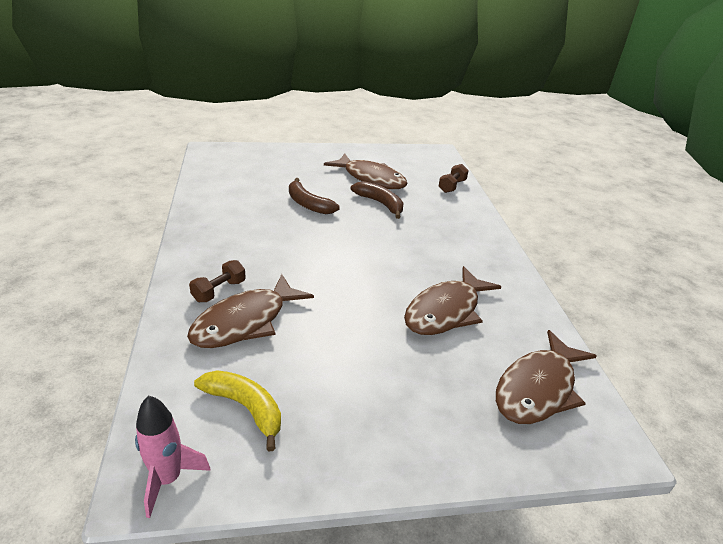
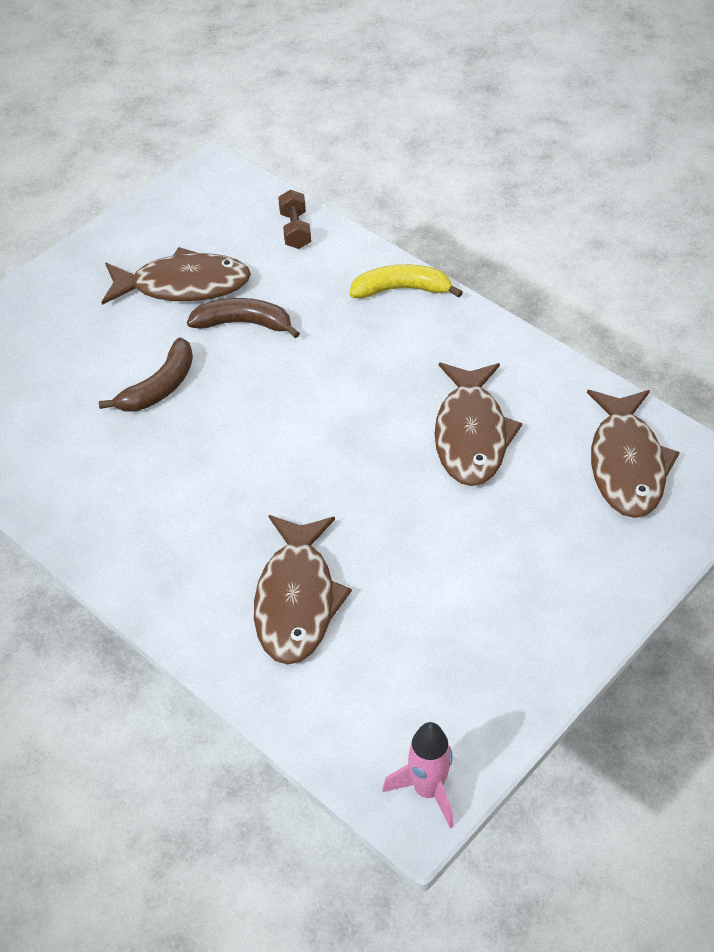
camera: 35 degrees left, 15 degrees up
(219, 291) = (221, 586): brown dumbbell -> none
(245, 408) = (411, 683): yellow banana -> yellow banana (401, 289)
(308, 204) = (159, 387): brown banana -> brown banana turned 60 degrees counterclockwise

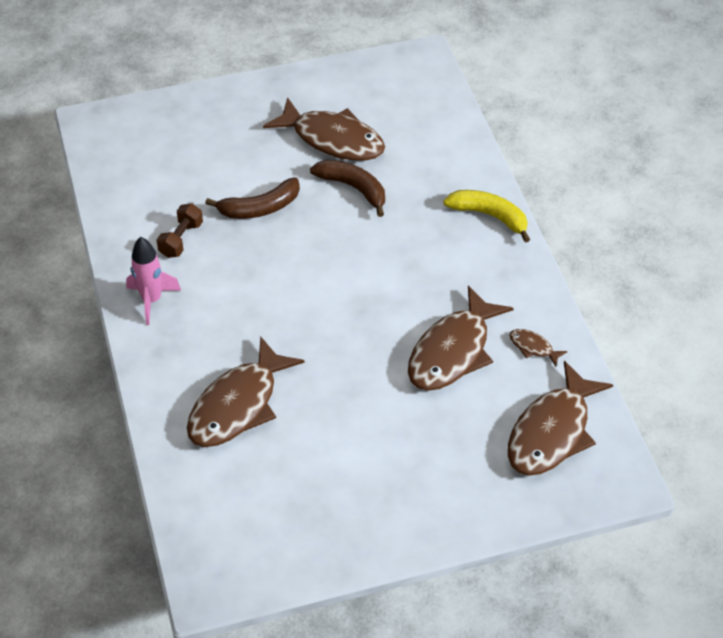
camera: 30 degrees right, 0 degrees up
(295, 230) = (446, 133): brown dumbbell -> brown dumbbell (181, 239)
(428, 790) = (224, 578): pink rocket -> pink rocket (152, 300)
(543, 393) = (533, 347): none -> brown fish

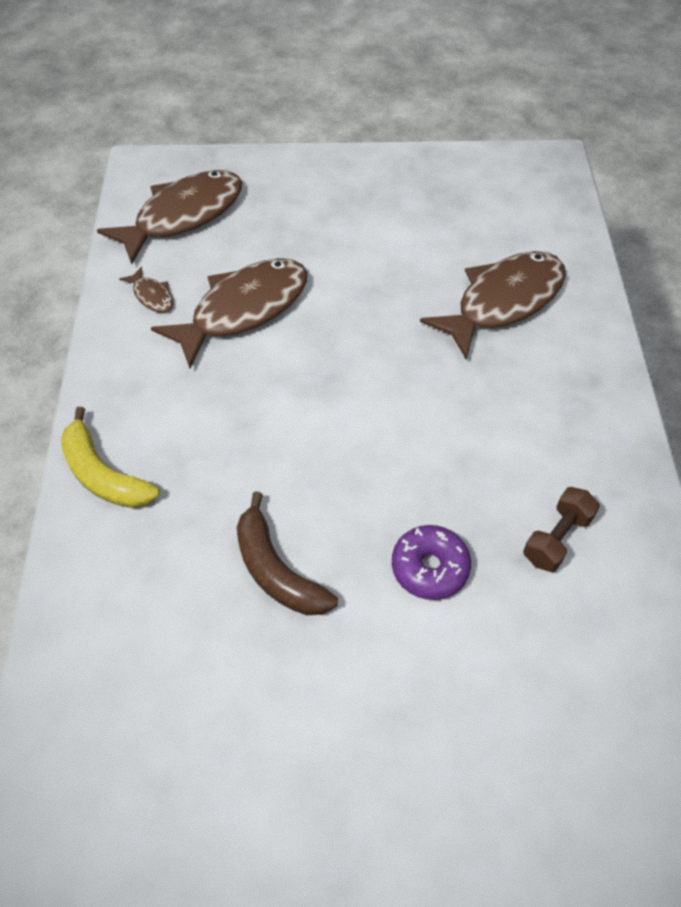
camera: 165 degrees left, 5 degrees up
(152, 300) = (602, 450): pink rocket -> none
(260, 208) = (430, 568): brown banana -> purple donut
(333, 139) = (276, 684): brown fish -> none

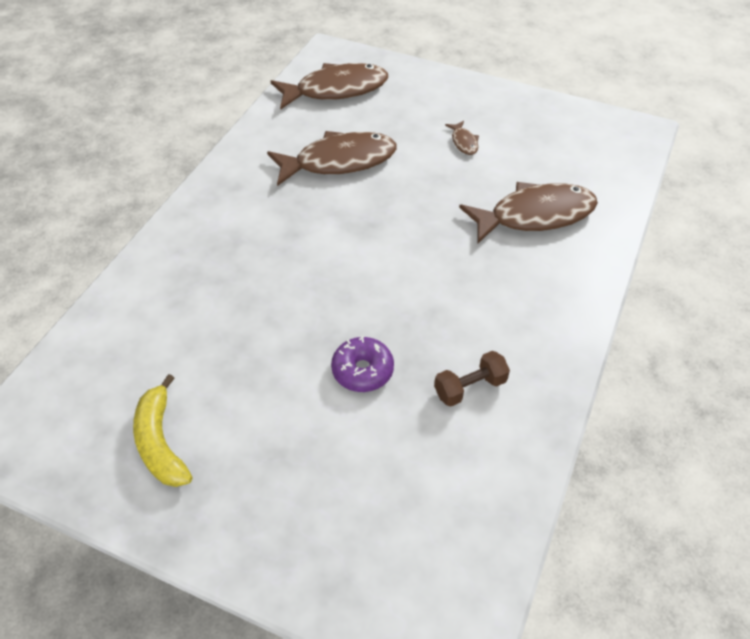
camera: 25 degrees right, 5 degrees down
(103, 474) = (183, 232): yellow banana -> yellow banana (161, 442)
(152, 296) = (283, 134): brown fish -> brown fish (464, 142)
(277, 570) = (256, 331): brown banana -> none

